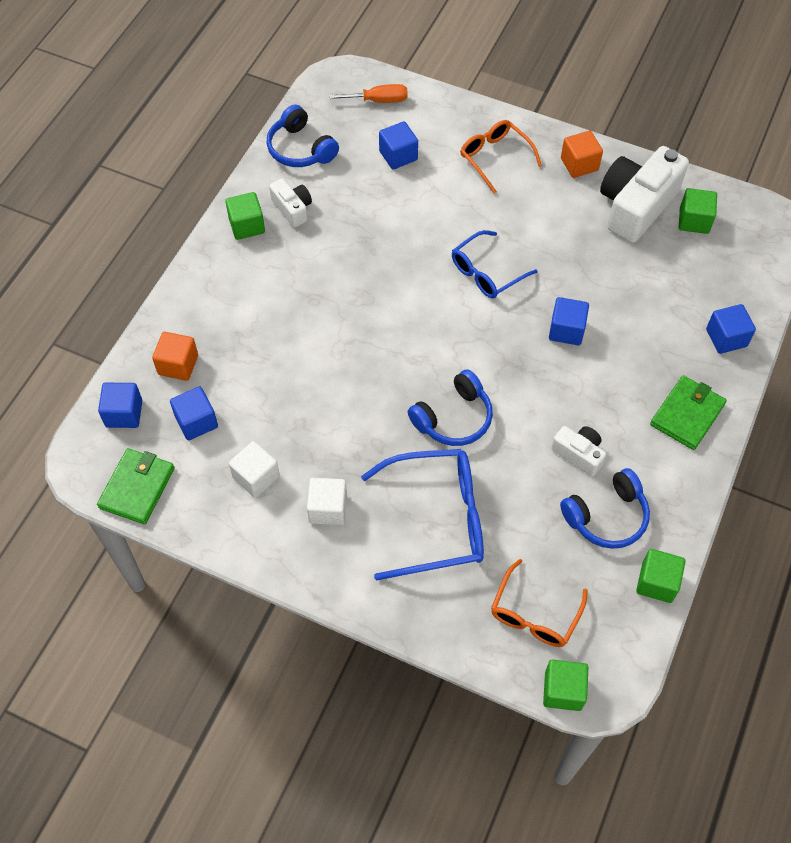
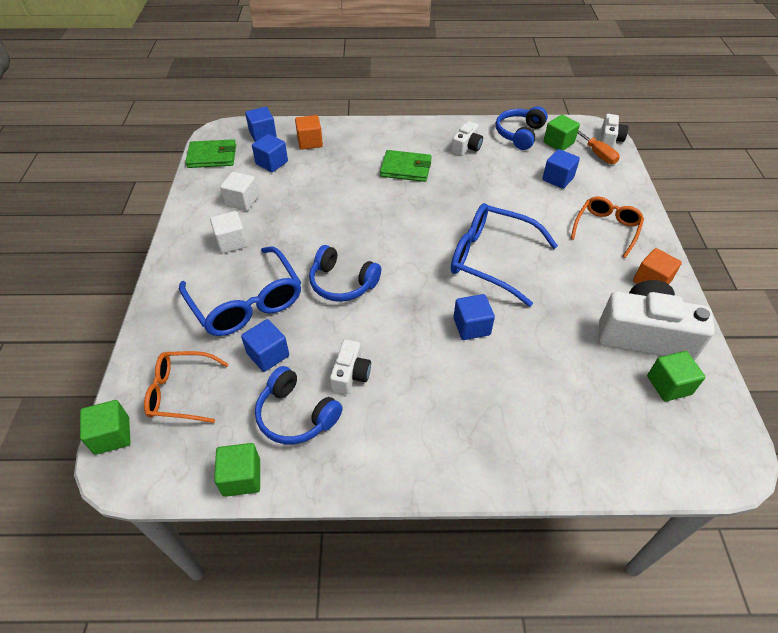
camera: 65 degrees right, 10 degrees down
(247, 225) = (436, 133): green cube -> green cube (558, 143)
(360, 76) = (610, 139): none -> white camera
(486, 272) = (491, 259): blue glasses -> blue glasses, size x1.57
(687, 414) = (439, 447): green wallet -> green wallet (406, 168)
(726, 338) = (551, 456): blue cube -> blue cube (268, 354)

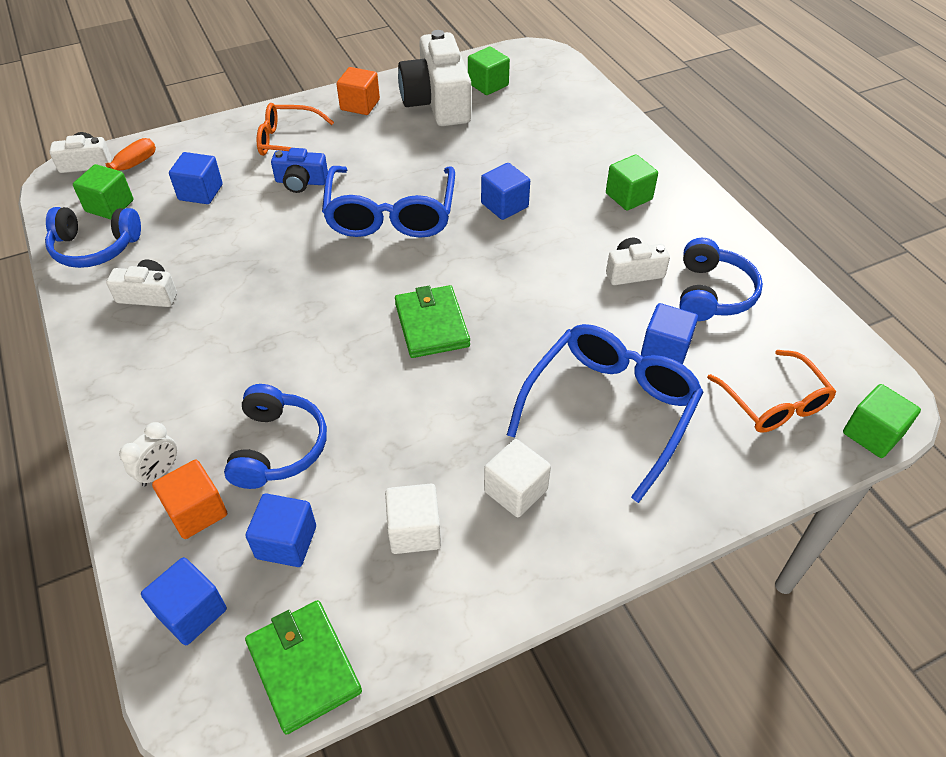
camera: 115 degrees left, 0 degrees up
(242, 477) = (804, 303): green cube -> green cube (628, 196)
(340, 135) = (159, 472): none -> white clock
(342, 283) = (513, 328): blue headphones -> blue headphones (278, 447)
(406, 168) = (233, 347): green wallet -> green wallet (431, 324)
(551, 224) = (301, 182): none -> blue camera

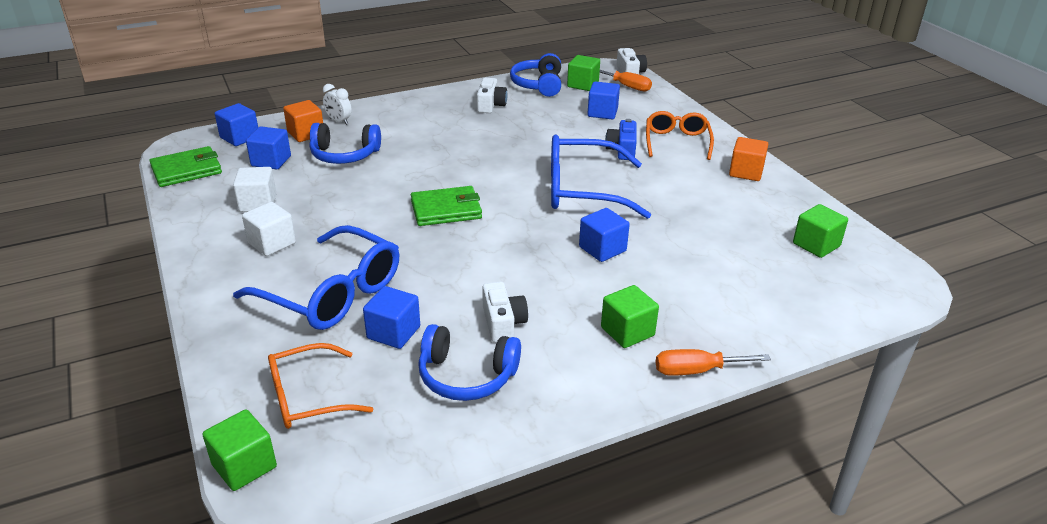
camera: 90 degrees right, 15 degrees down
(437, 102) = (768, 213): white camera -> none
(668, 164) = (696, 371): none -> orange screwdriver

